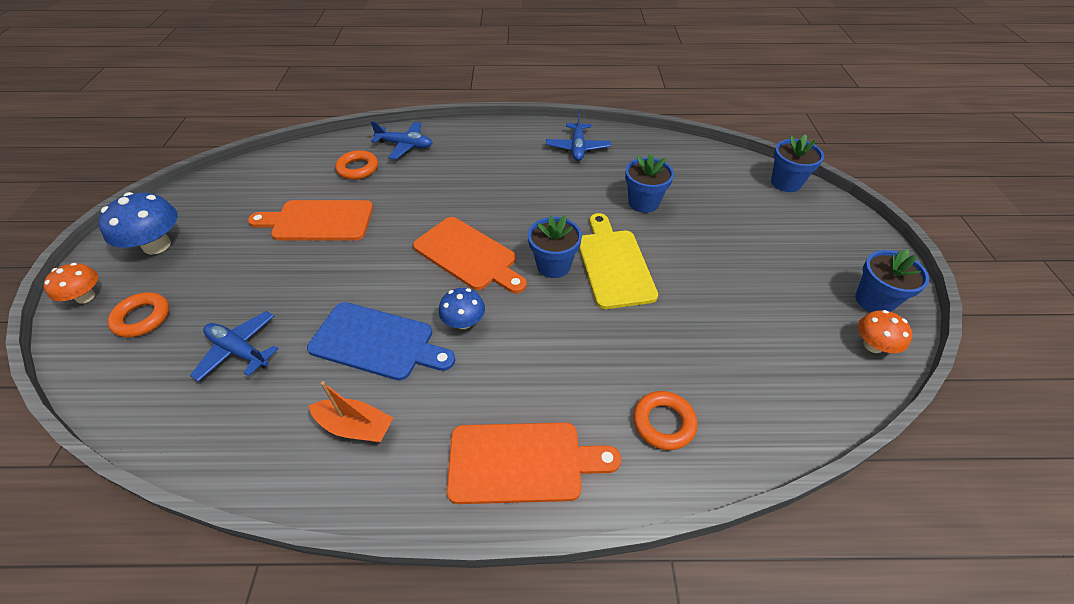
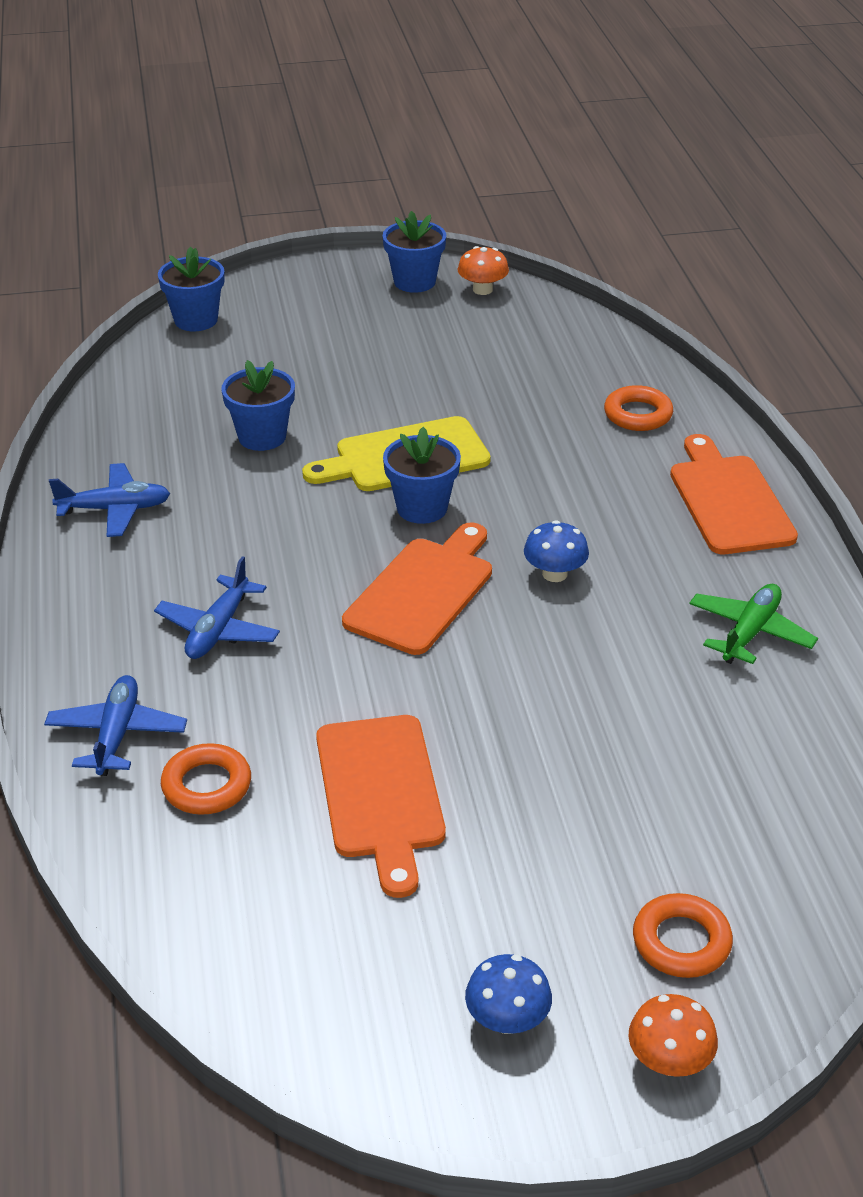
camera: 100 degrees left, 10 degrees down
(157, 245) = (507, 1020): blue mushroom -> blue mushroom, size x0.62
(239, 350) = (691, 786): blue plane -> blue plane (218, 630)
(355, 427) = (750, 632): orange boat -> green plane
(377, 342) = (619, 647): blue cutting board -> none

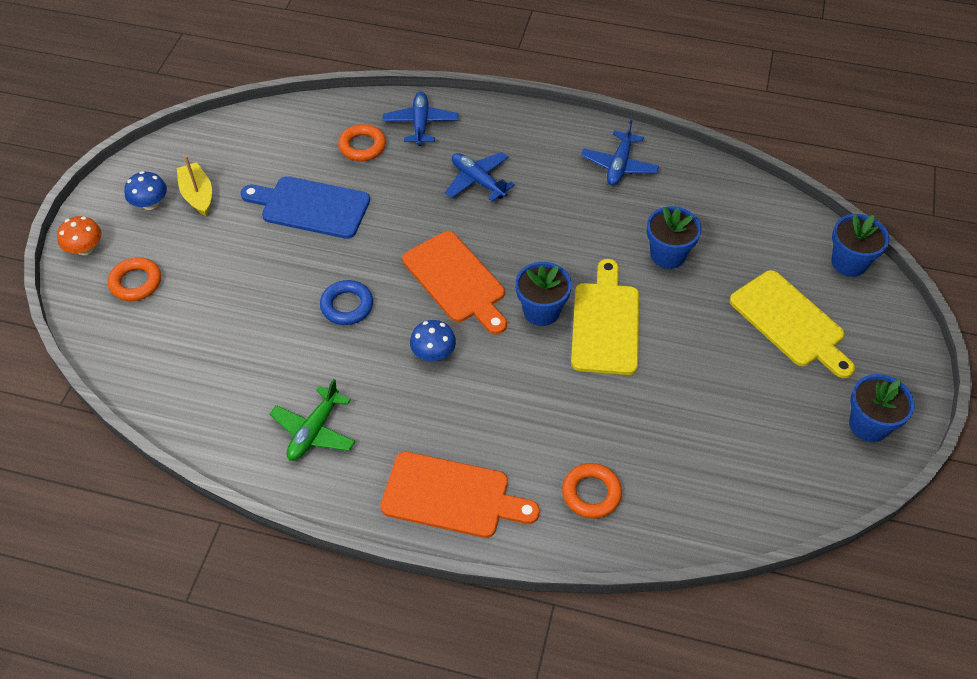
camera: 115 degrees right, 15 degrees up
(117, 734) = (420, 124): blue plane -> blue plane turned 120 degrees counterclockwise
(312, 341) = (790, 322): none -> yellow cutting board
(380, 793) = (311, 207): orange cutting board -> blue cutting board
(445, 958) = (198, 195): none -> yellow boat
(482, 290) = (838, 470): orange mushroom -> none
(541, 677) = (347, 306): none -> blue ring
(750, 632) = (314, 431): green plane -> green plane turned 60 degrees clockwise

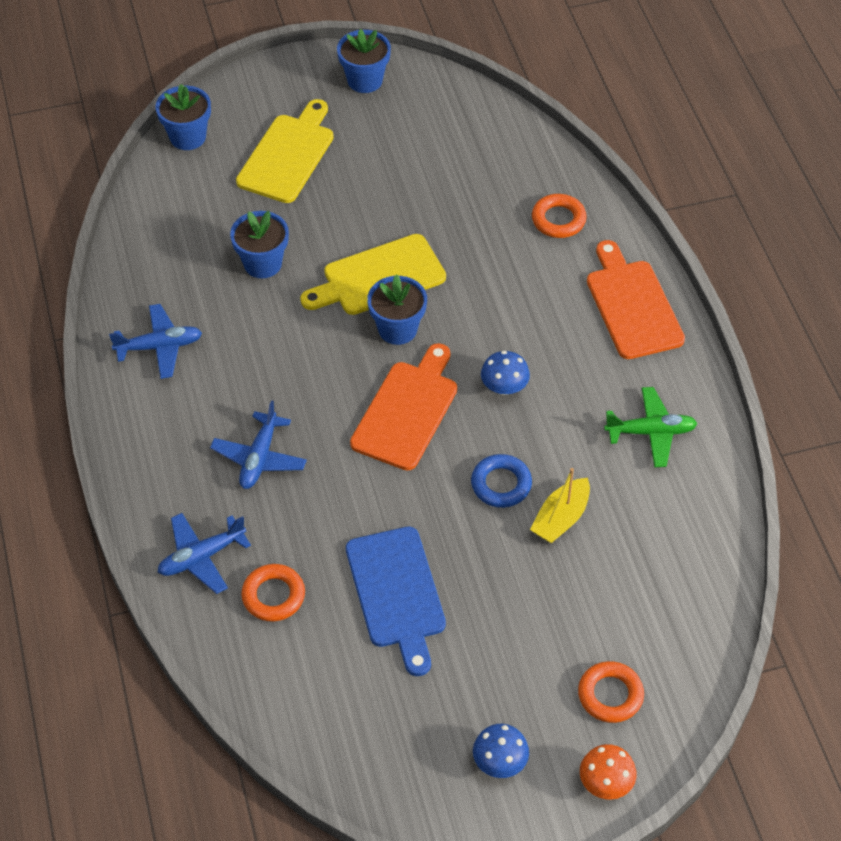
camera: 120 degrees left, 0 degrees up
(198, 195) = (454, 719): yellow boat -> yellow boat (561, 518)

